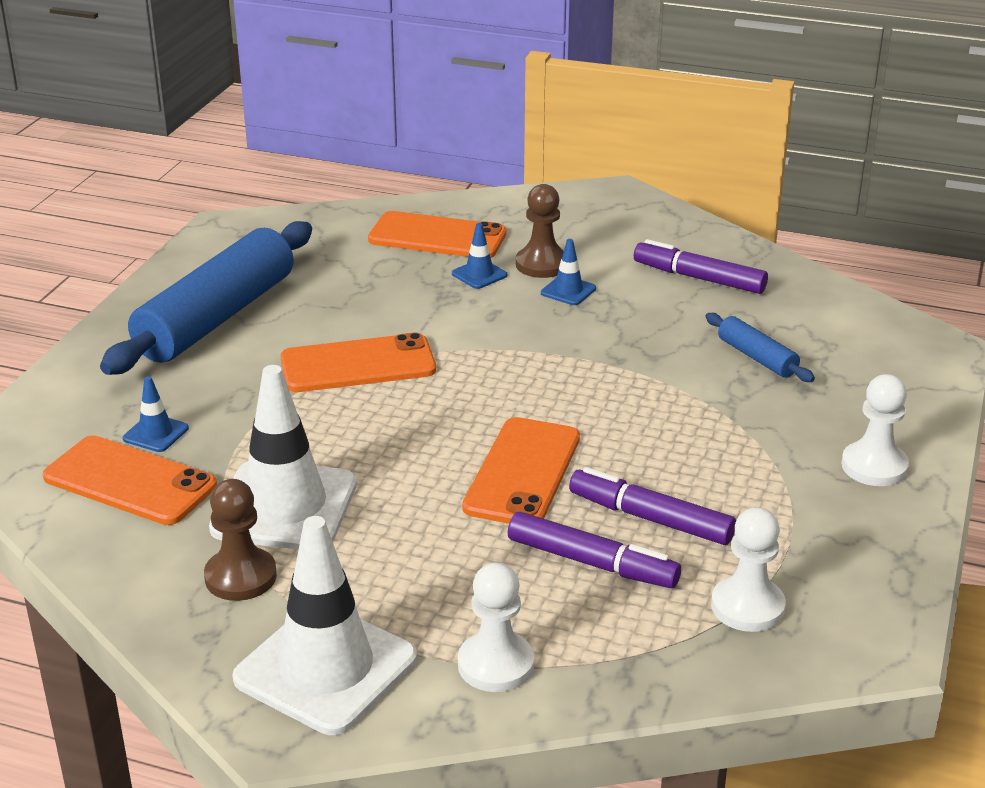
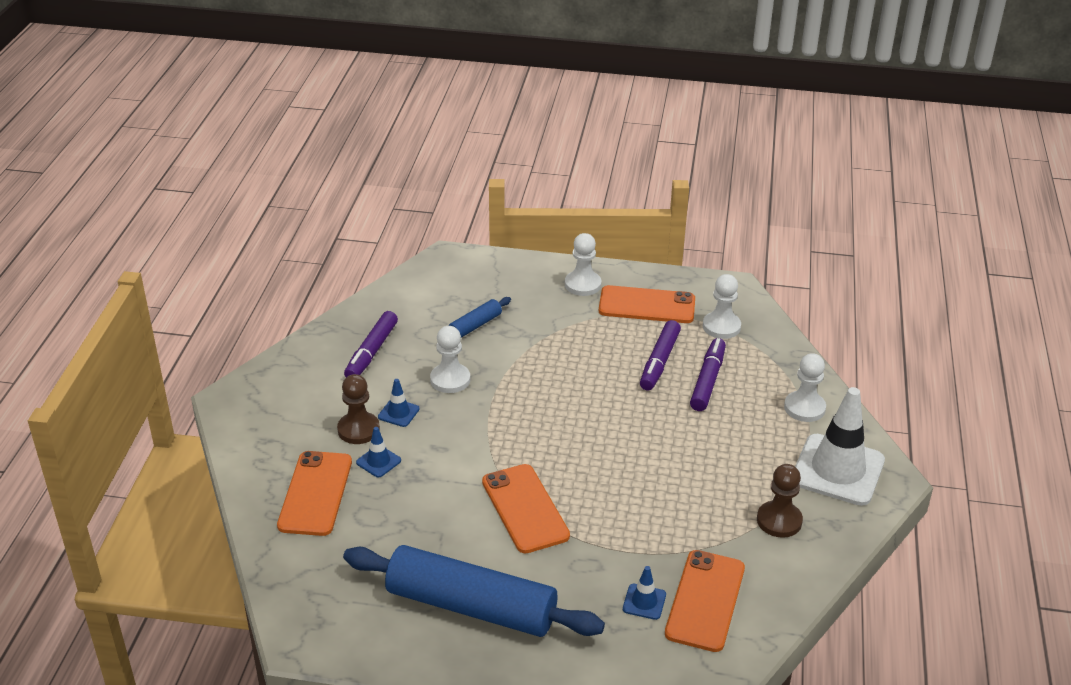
camera: 100 degrees left, 5 degrees up
(284, 506) = (704, 515): white traffic cone -> none
(523, 472) = (632, 414): orange phone -> orange phone (647, 305)
(631, 330) = (450, 380): none -> white pawn

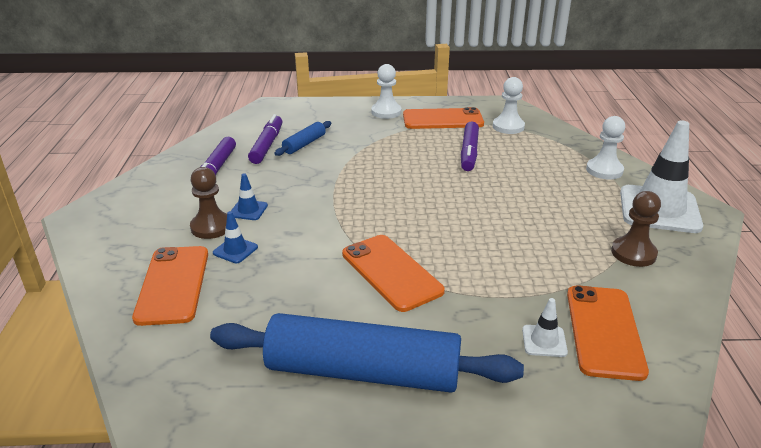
camera: 10 degrees left, 5 degrees down
(450, 380) = (291, 182): white pawn -> none
(644, 602) = (544, 341): blue traffic cone -> white traffic cone
(707, 381) = (515, 161): purple marker -> purple marker (267, 145)

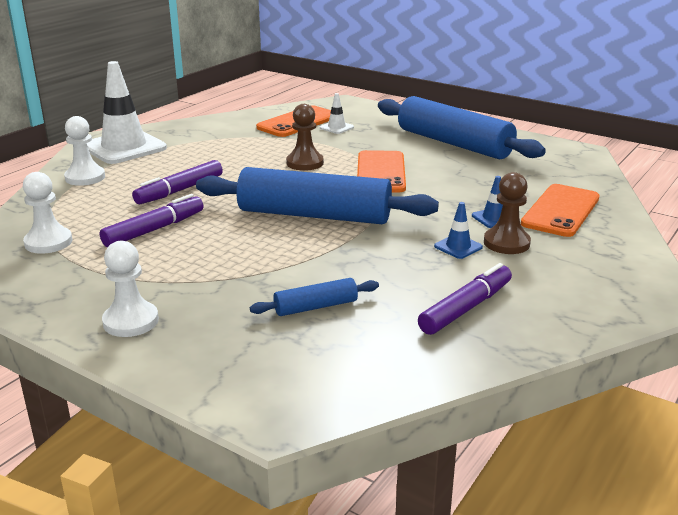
camera: 145 degrees left, 5 degrees down
(267, 145) = (367, 324): purple marker -> purple marker (179, 190)
(384, 200) = (314, 215): none -> blue rolling pin
(442, 119) = (90, 279): orange phone -> none
(633, 253) = (204, 137): brown pawn -> brown pawn (305, 163)

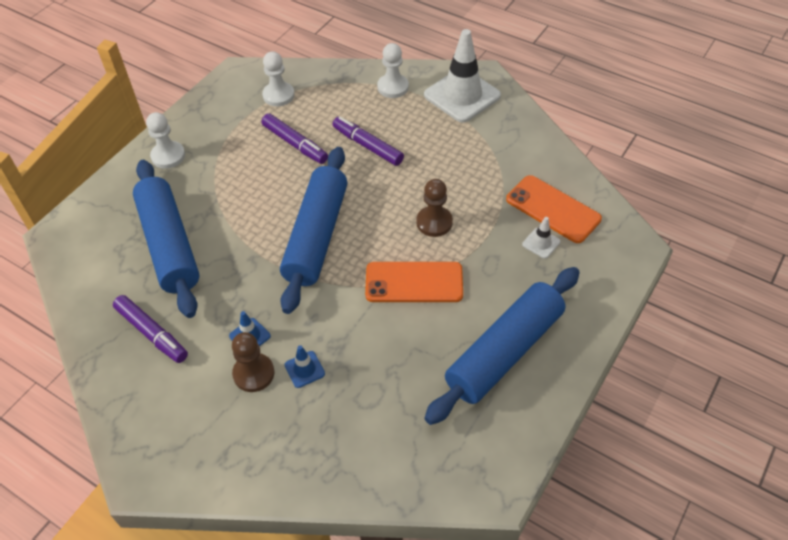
camera: 90 degrees right, 25 degrees up
(315, 307) = (169, 245): blue rolling pin -> blue rolling pin, size x2.24
(561, 211) = (319, 431): orange phone -> none

